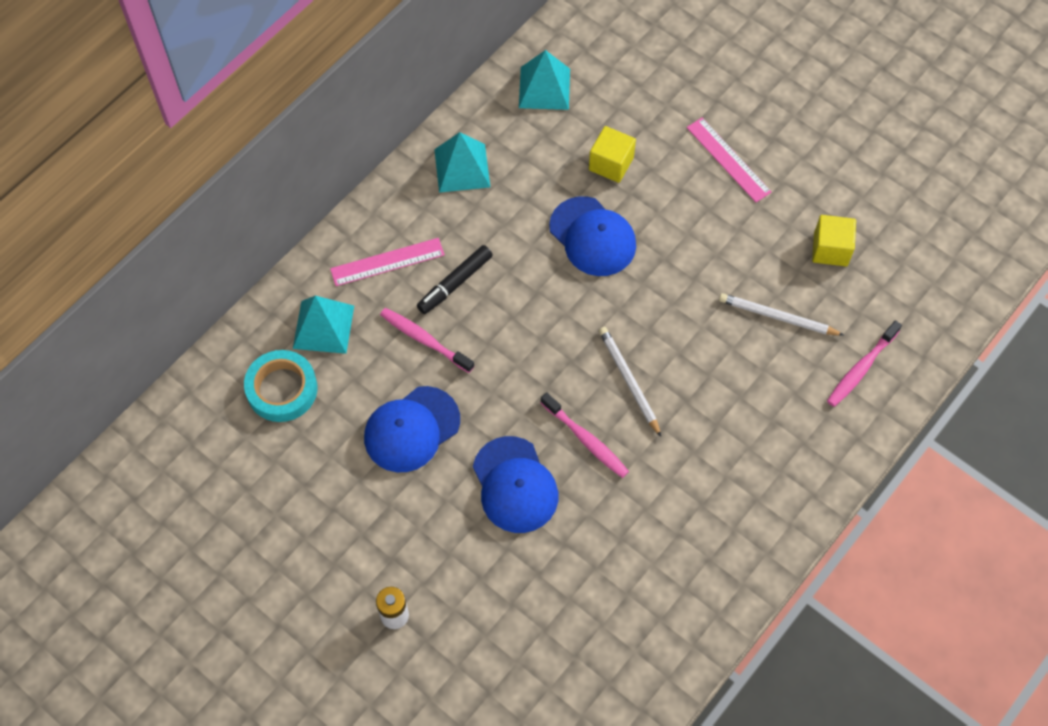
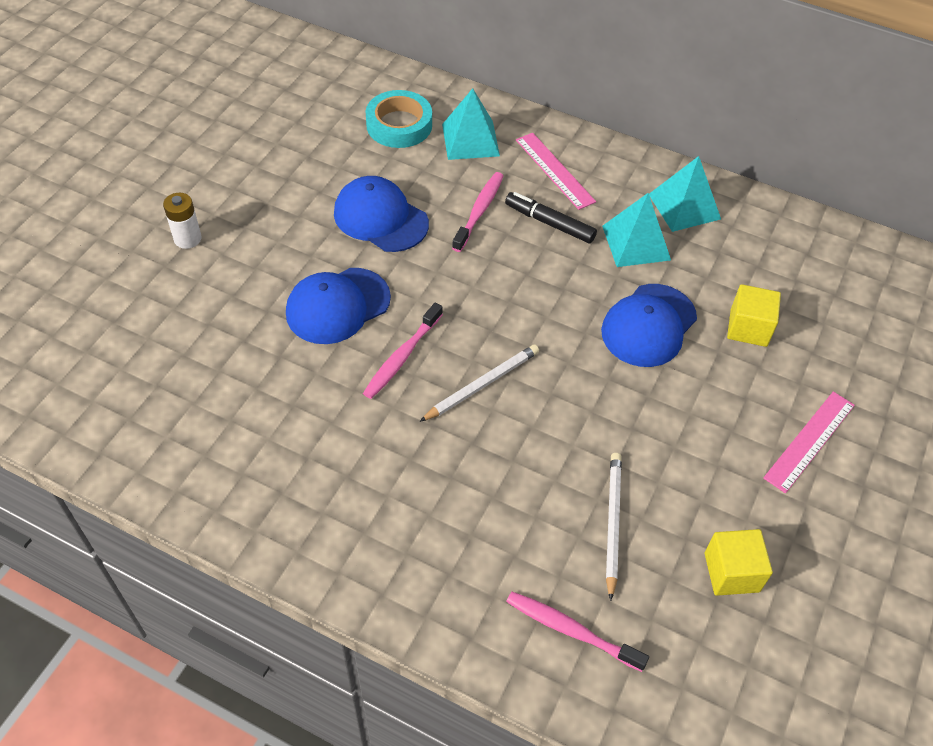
camera: 75 degrees right, 10 degrees down
(544, 88) = (815, 255): turquoise pyramid -> turquoise pyramid (636, 242)

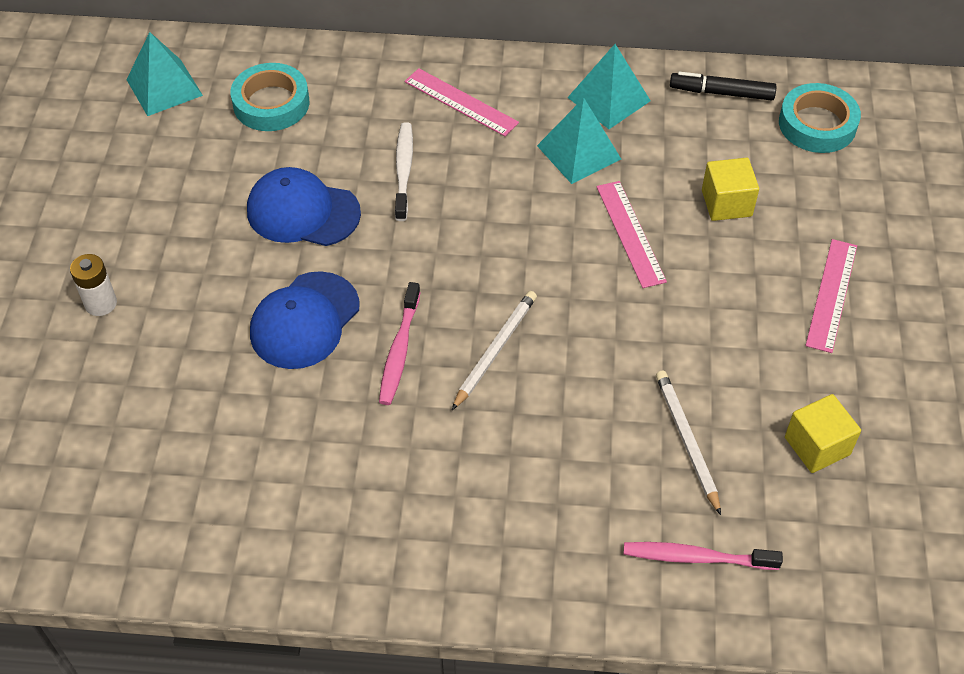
camera: 20 degrees left, 0 degrees up
(470, 140) = (356, 96): turquoise pyramid -> turquoise pyramid (164, 87)
(479, 211) = (403, 171): pink toothbrush -> white toothbrush
(549, 223) = (482, 160): black marker -> black marker (721, 92)
(648, 325) = (630, 233): blue cap -> pink ruler
(866, 286) = (817, 124): none -> turquoise tape

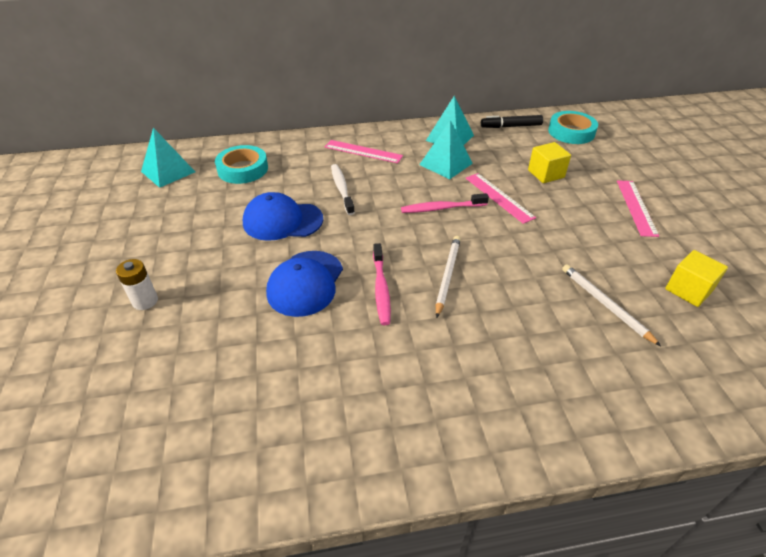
camera: 15 degrees left, 10 degrees down
(696, 557) = (662, 380): pink toothbrush -> pink toothbrush (442, 208)

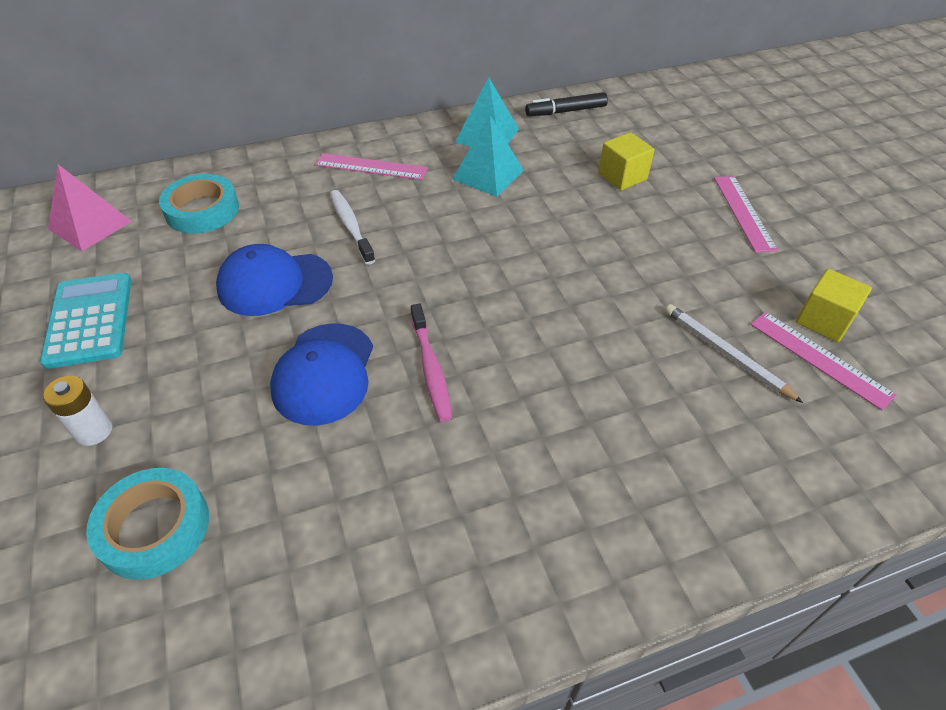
camera: 10 degrees left, 5 degrees up
(156, 231) = (89, 320): none -> turquoise calculator
(168, 171) = (90, 225): turquoise pyramid -> pink pyramid
(442, 208) = (493, 240): pink toothbrush -> none
(447, 276) = (517, 338): white pencil -> none
(499, 197) = (567, 216): pink ruler -> pink ruler (819, 358)
(571, 132) = (645, 113): turquoise tape -> turquoise tape (154, 527)

